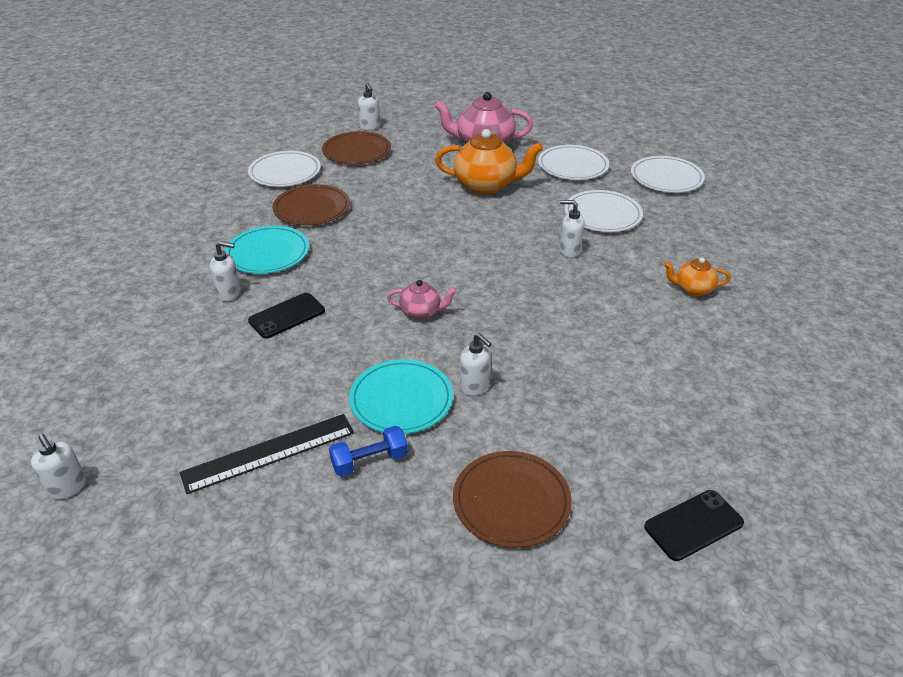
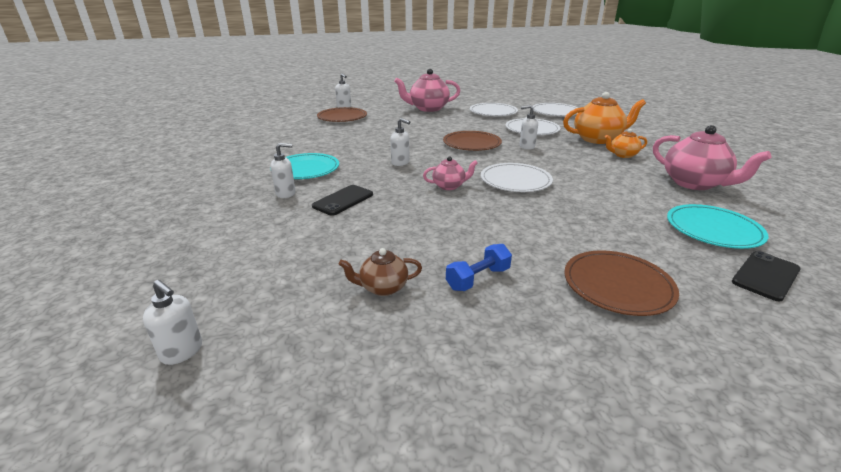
camera: 15 degrees left, 10 degrees down
(269, 452) = (382, 287): black ruler -> brown teapot
(285, 172) = (295, 130): white plate -> white plate (515, 180)
(312, 208) = (326, 144): brown plate -> brown plate (472, 143)
(401, 399) = (473, 236): turquoise plate -> turquoise plate (713, 229)
(475, 386) = (524, 220): white soap dispenser -> white soap dispenser (400, 163)
(486, 185) = (444, 124): orange teapot -> orange teapot (598, 139)
(746, 362) = (694, 183): none -> pink teapot

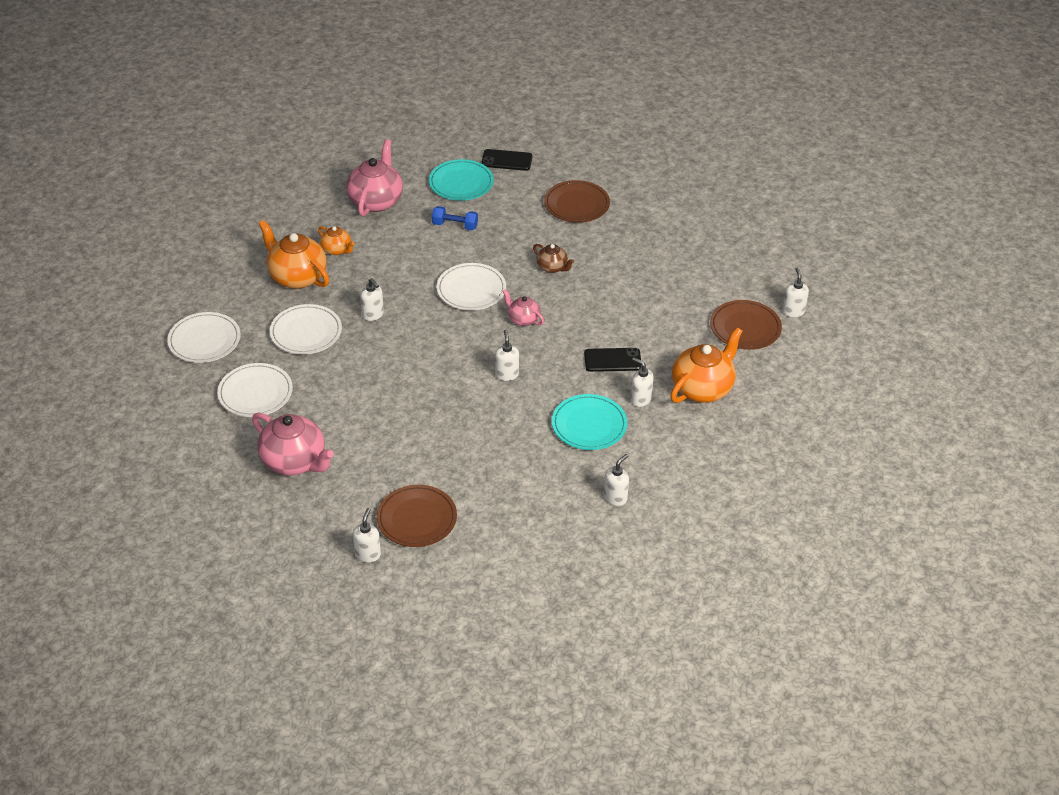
camera: 130 degrees left, 15 degrees up
(237, 223) = (702, 388): none -> orange teapot
(241, 156) = (615, 497): none -> white soap dispenser
(382, 287) = (678, 280): brown teapot -> brown teapot (552, 267)
(472, 143) = (402, 355): brown plate -> brown plate (745, 327)
(478, 279) = (629, 251): blue dumbbell -> blue dumbbell (455, 225)

